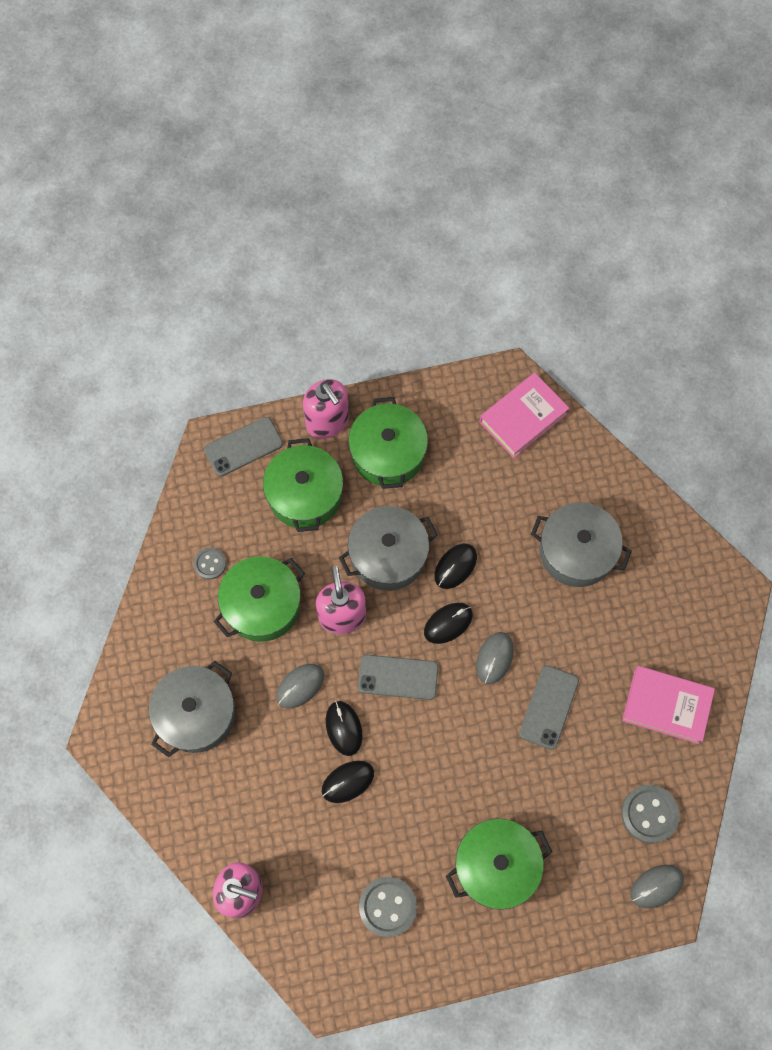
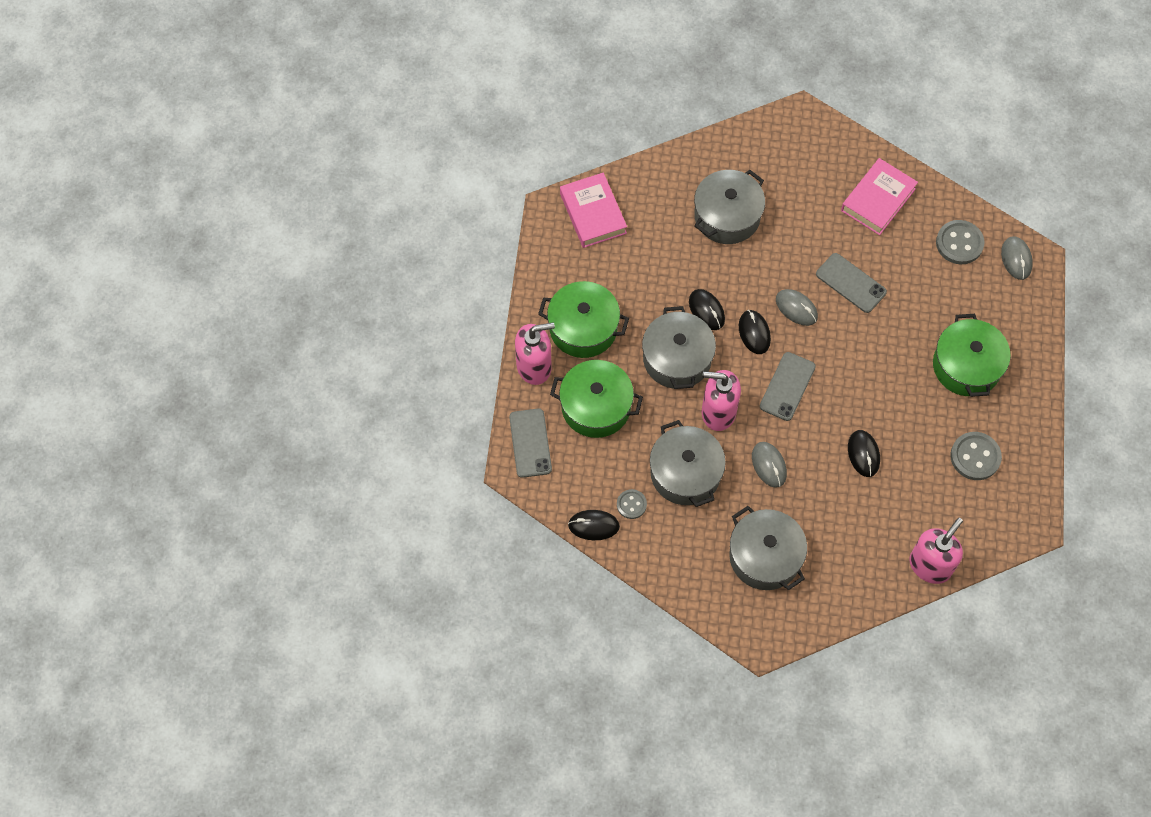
camera: 70 degrees left, 5 degrees down
(262, 605) = (685, 473): green pot -> grey pot
(344, 728) = (817, 442): black mouse -> black mouse (593, 525)

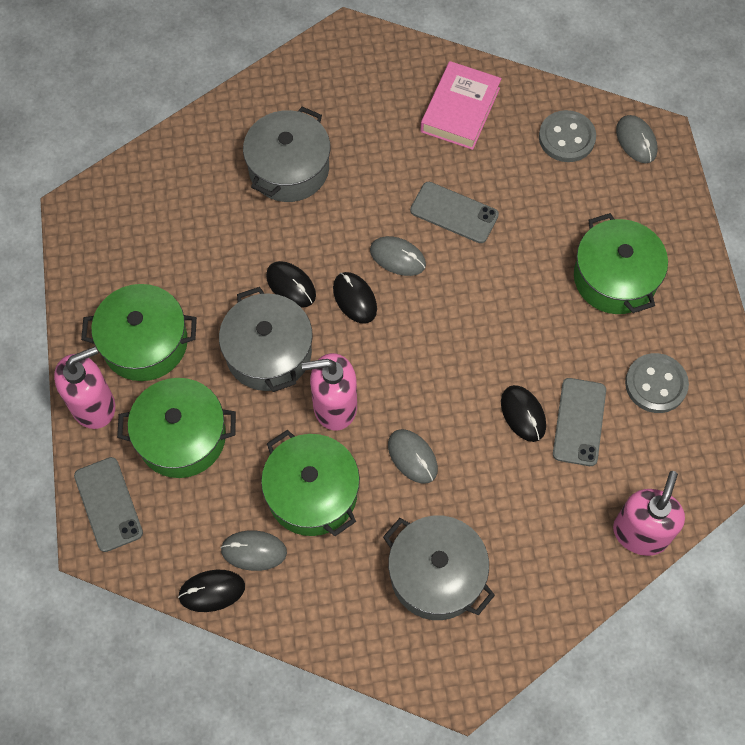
camera: 15 degrees left, 0 degrees up
(593, 213) = (127, 202): pink book -> none
(631, 504) = (254, 551): grey button -> grey mouse
(685, 473) = (312, 493): grey pot -> green pot
(787, 386) = (410, 354): grey phone -> grey phone (579, 422)

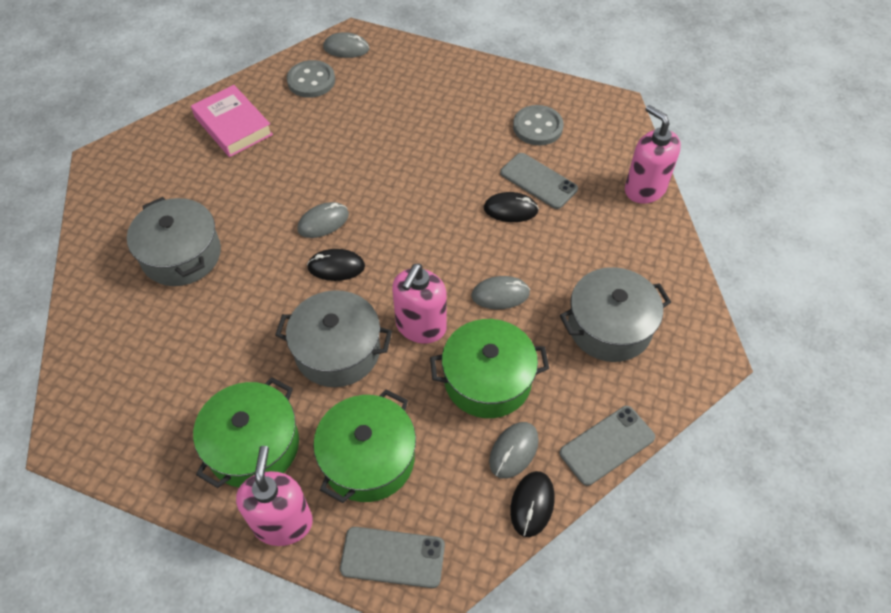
camera: 60 degrees left, 10 degrees down
(291, 285) = (289, 305): black mouse -> none
(454, 213) = (315, 170): grey phone -> grey phone (607, 445)
(615, 278) = (441, 109): green pot -> none

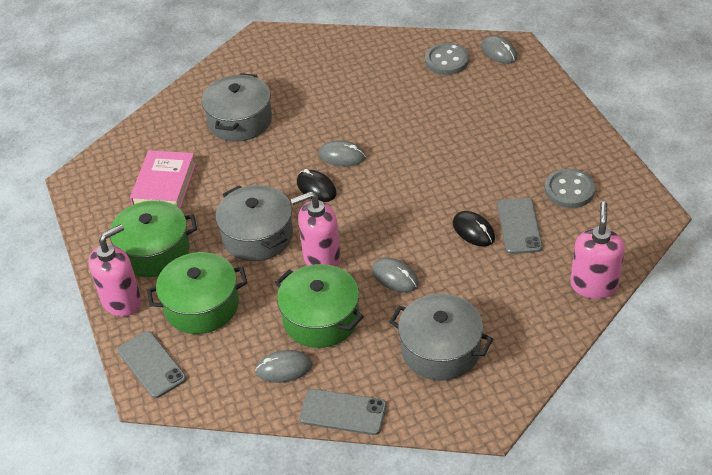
camera: 50 degrees right, 10 degrees down
(233, 126) = (361, 61): pink book -> pink book (164, 185)
(532, 504) = (256, 404): black mouse -> none

